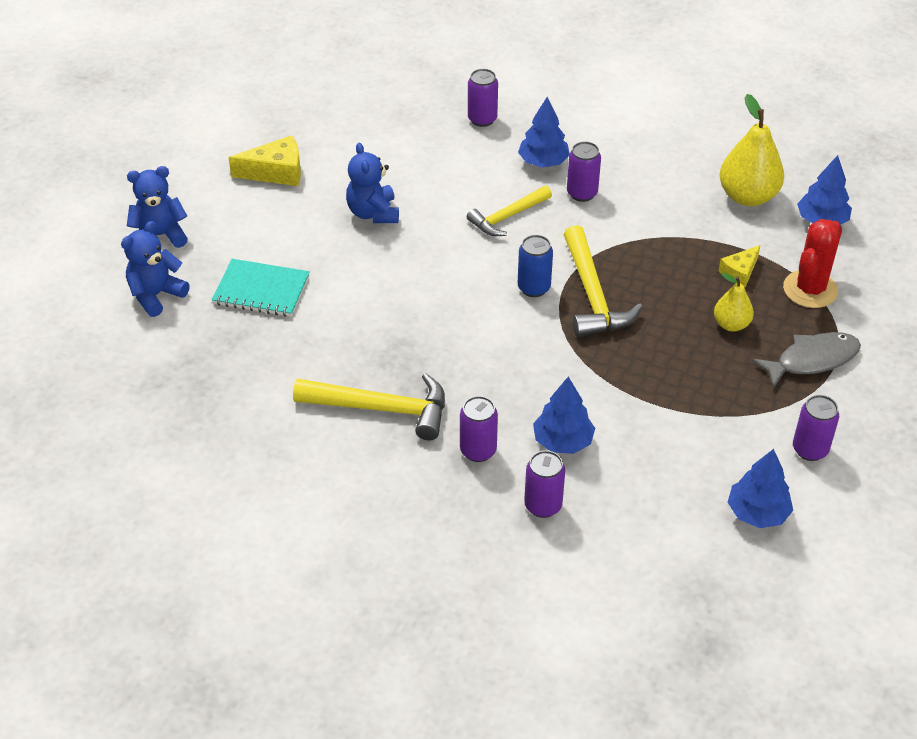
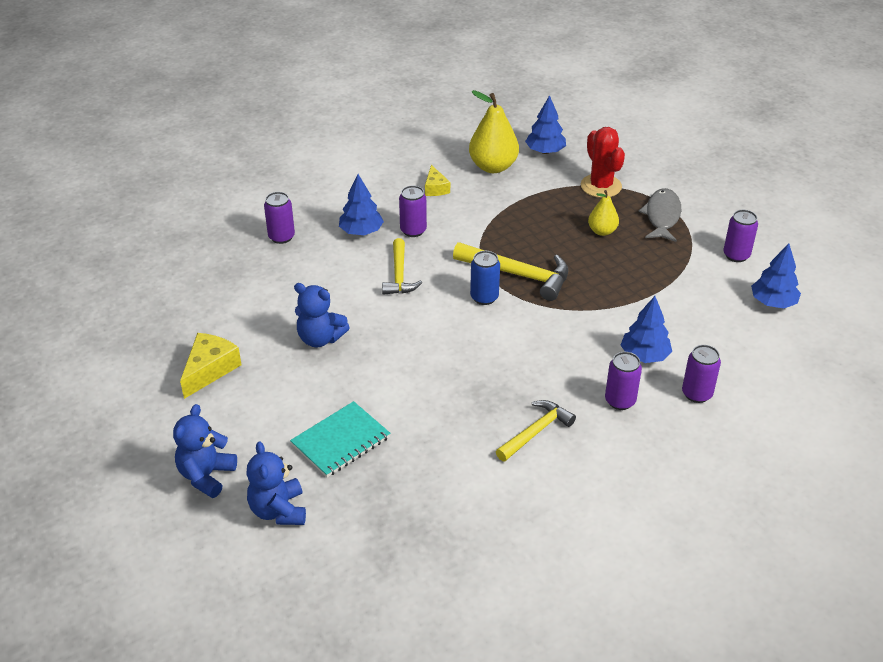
camera: 55 degrees left, 5 degrees down
(381, 409) = (535, 432): yellow hammer -> yellow hammer, size x0.67
(739, 272) = (558, 204): yellow cheese -> yellow cheese (435, 188)

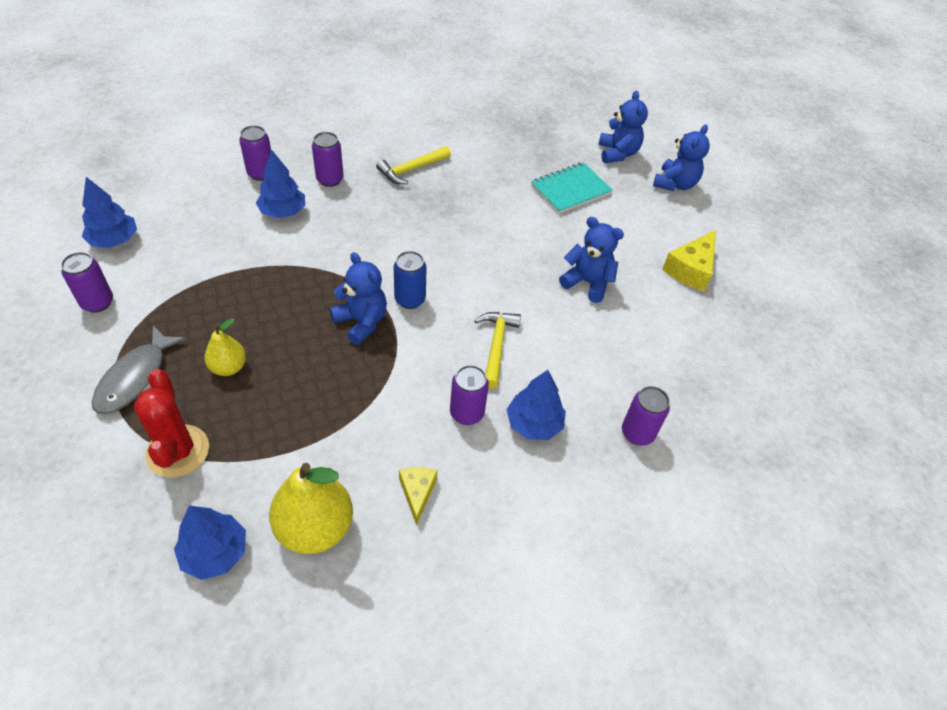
camera: 175 degrees left, 10 degrees up
(518, 275) = (361, 322): yellow hammer -> blue teddy bear

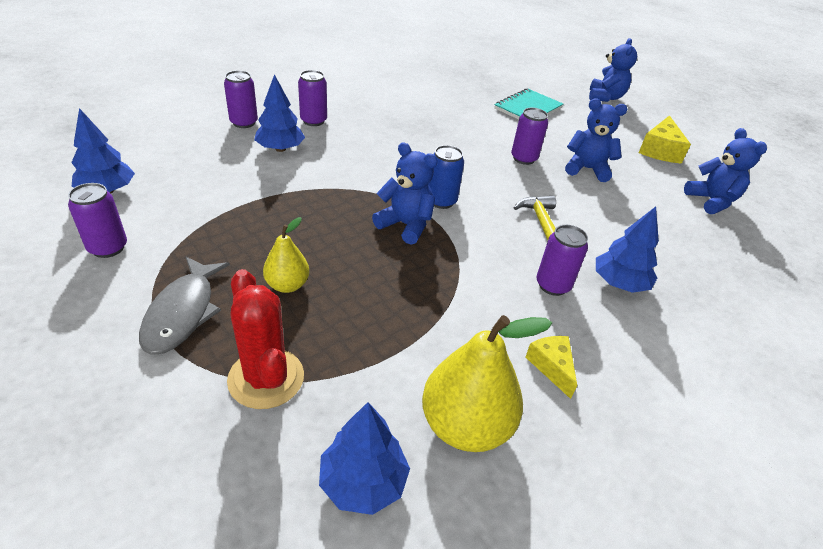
camera: 15 degrees left, 10 degrees down
(411, 169) = (385, 107): yellow hammer -> none
(617, 153) = (547, 82): blue teddy bear -> blue teddy bear (711, 201)
(637, 433) = (711, 275): purple can -> purple can (523, 158)

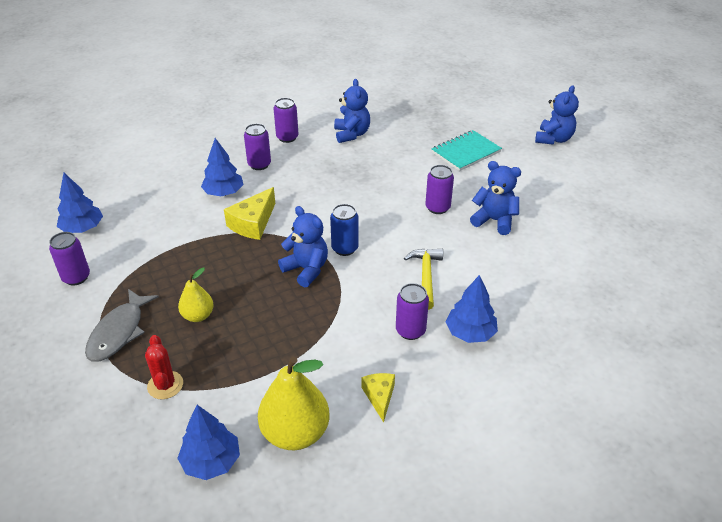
camera: 15 degrees right, 0 degrees up
(244, 123) = (200, 166): purple can -> purple can (287, 137)
(266, 378) = (165, 385): red cactus -> red cactus, size x0.67
(660, 150) = (580, 202): yellow cheese -> yellow cheese (253, 223)
(711, 201) = (604, 259): blue teddy bear -> blue teddy bear (351, 134)

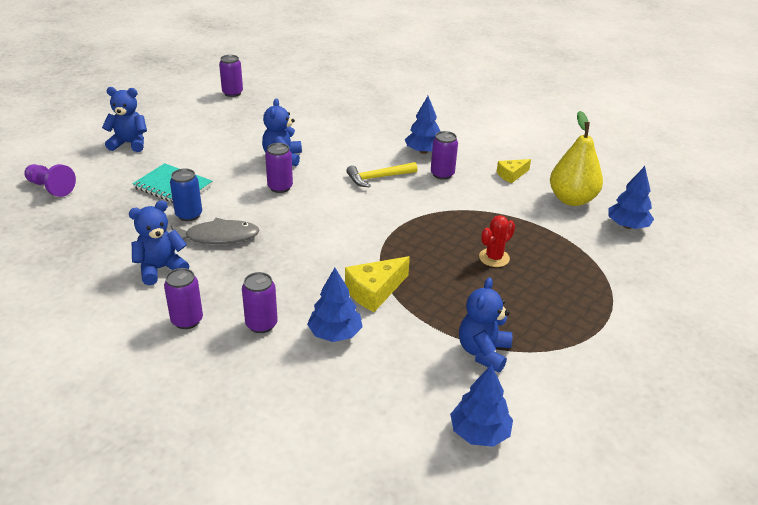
camera: 115 degrees left, 5 degrees down
(76, 277) = (551, 391): purple can -> purple can (232, 93)
(119, 332) = (581, 321): grey fish -> grey fish (218, 237)
(165, 385) = (599, 270): red cactus -> red cactus (494, 258)
(198, 316) = (520, 280): yellow pear -> none
(253, 223) = (374, 291): yellow cheese -> yellow cheese turned 135 degrees clockwise
(306, 269) = (416, 238): blue teddy bear -> blue teddy bear (483, 352)
(345, 248) = (372, 224): blue can -> blue can (189, 215)
(488, 100) = (51, 188): none -> purple pawn

